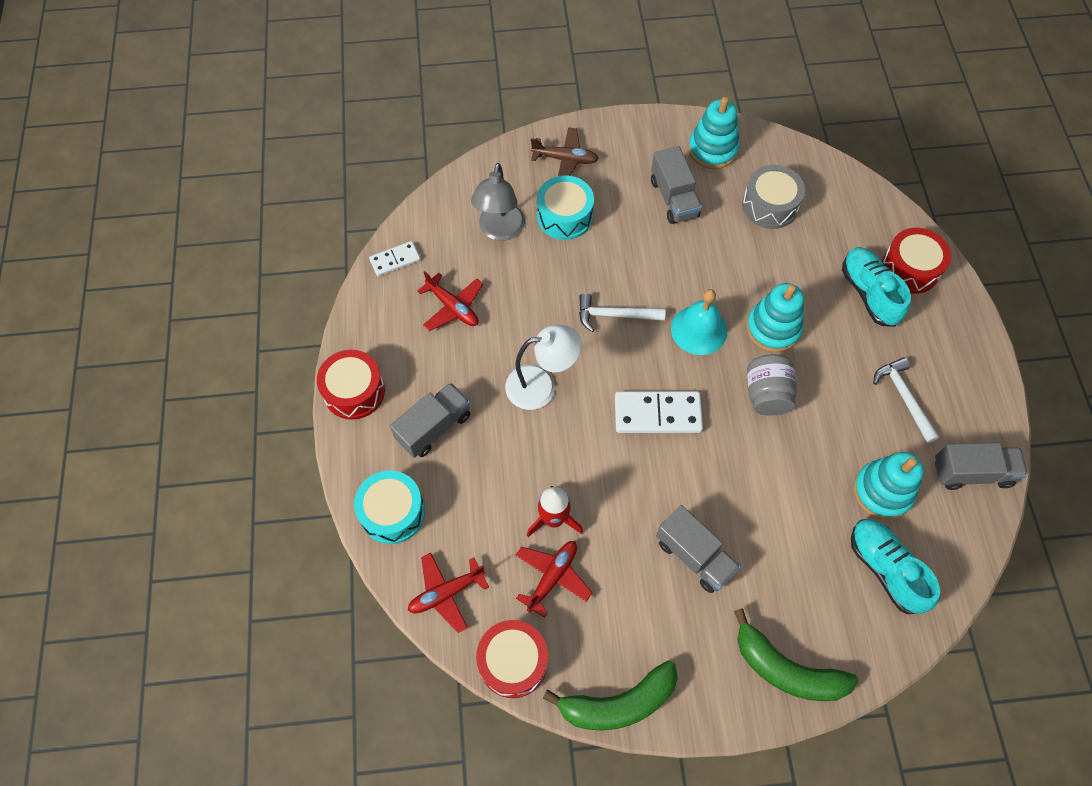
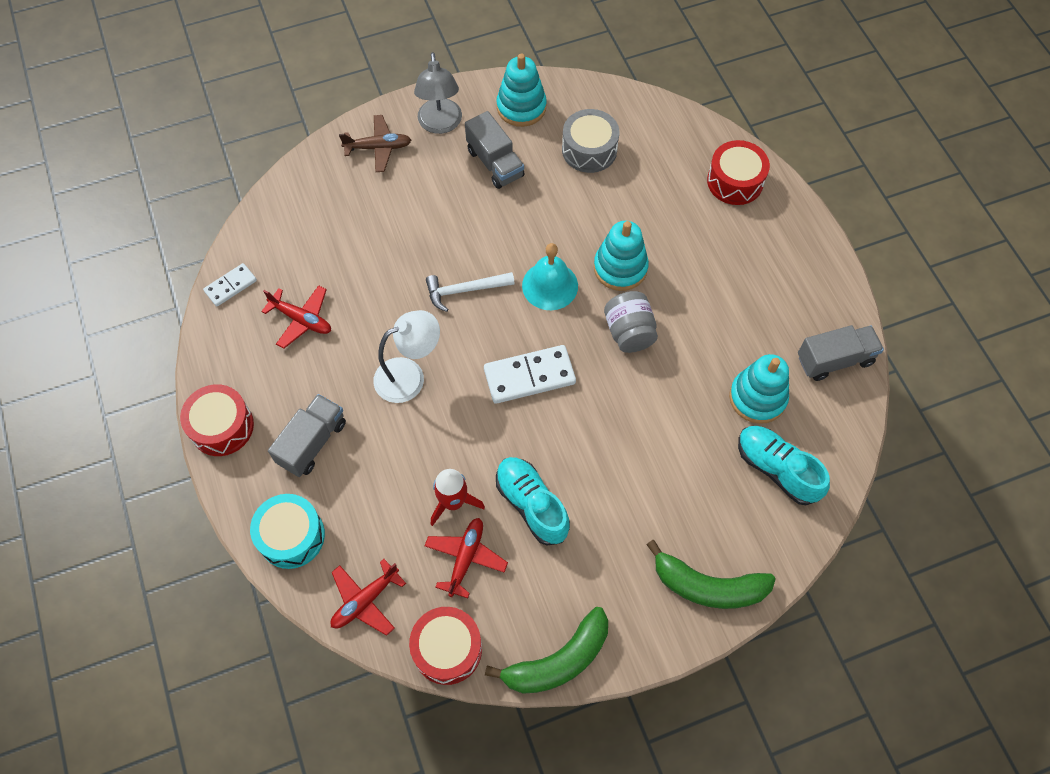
camera: 15 degrees left, 0 degrees up
(500, 230) = (330, 233): grey lamp -> grey lamp (440, 124)
(564, 216) = (391, 204): turquoise drum -> none
(694, 556) = (597, 503): grey truck -> none
(869, 293) = (702, 213): turquoise shoe -> turquoise shoe (532, 505)
(904, 397) = (757, 305): white hammer -> none

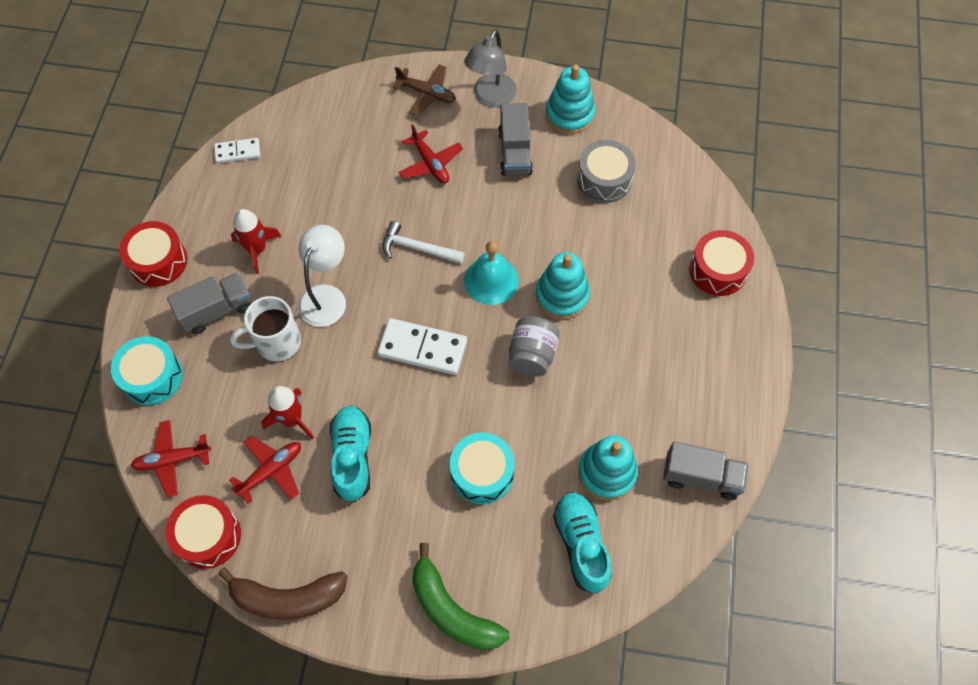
camera: 30 degrees right, 0 degrees up
(301, 319) = (273, 206): red plane -> red plane (430, 163)
(313, 366) = (257, 249): none -> red rocket
(391, 441) = (276, 342): none -> white mug
(409, 376) = (326, 296): white lamp -> white lamp turned 75 degrees counterclockwise
(558, 660) = (287, 598): green banana -> brown banana
(654, 456) = (482, 473): none -> turquoise drum

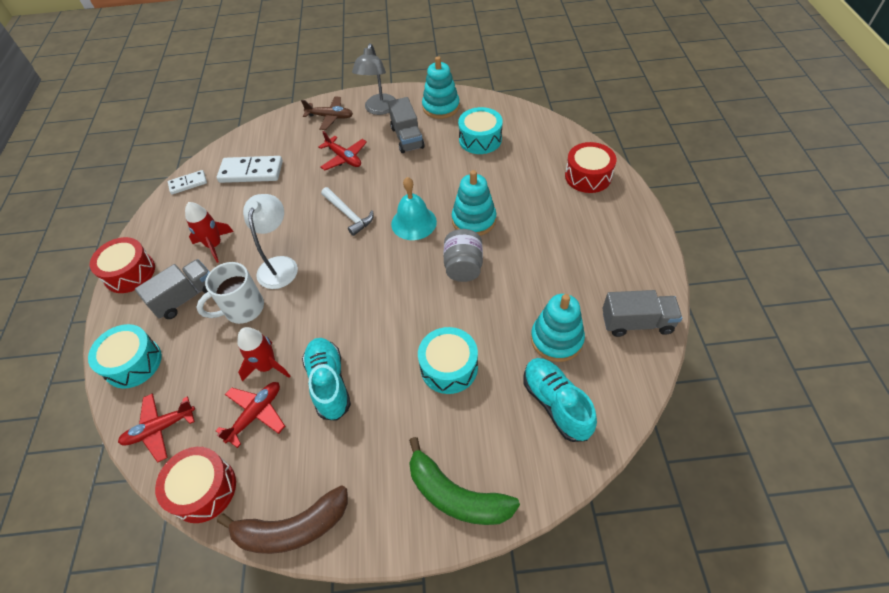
camera: 10 degrees left, 10 degrees down
(418, 248) = (348, 214): white hammer -> white hammer turned 135 degrees counterclockwise
(422, 348) = (370, 283): white domino -> white domino (251, 172)
(604, 179) = (480, 139): grey drum -> turquoise drum

